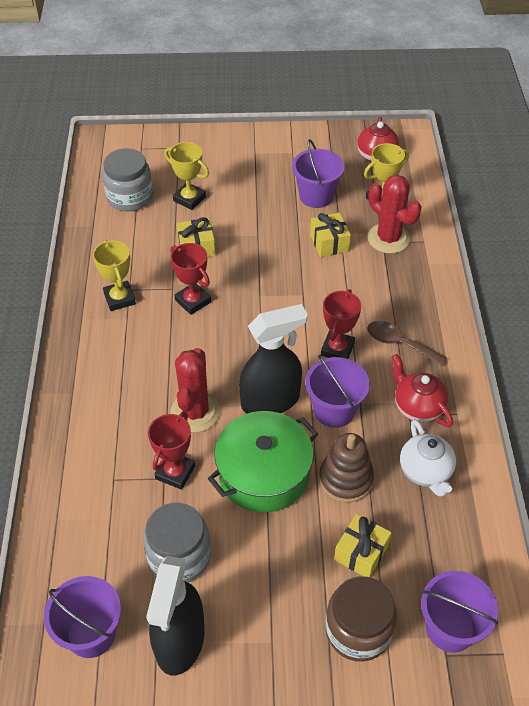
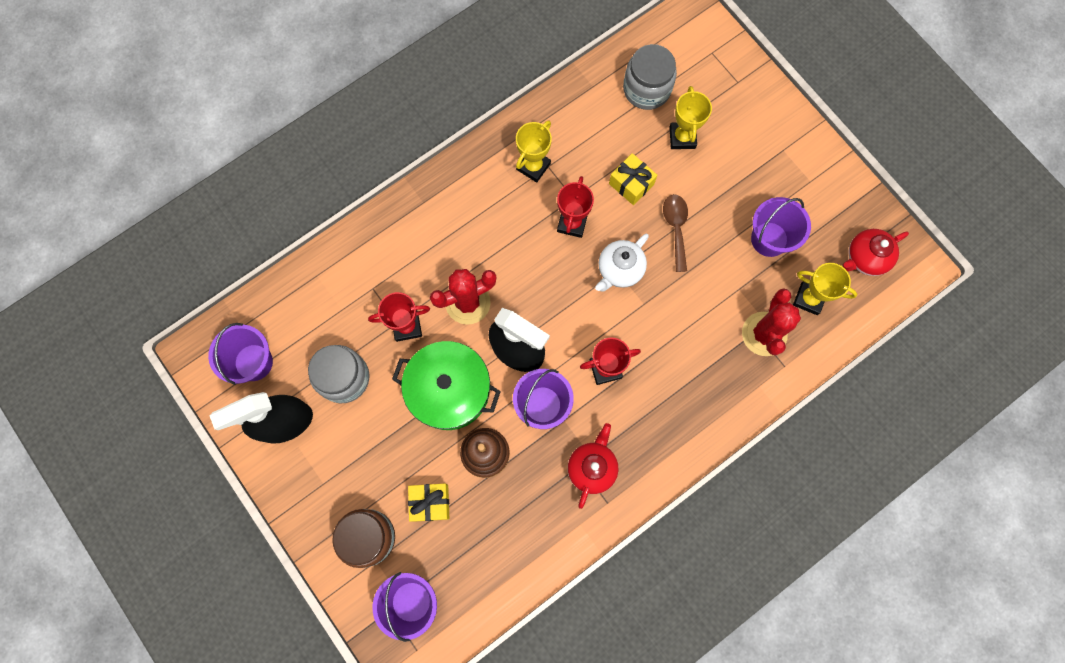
camera: 55 degrees right, 25 degrees up
(329, 243) = (719, 287): yellow gift -> none
(399, 343) = (647, 415): brown spoon -> brown spoon (676, 228)
(425, 472) = (533, 509): white teapot -> white teapot (619, 270)

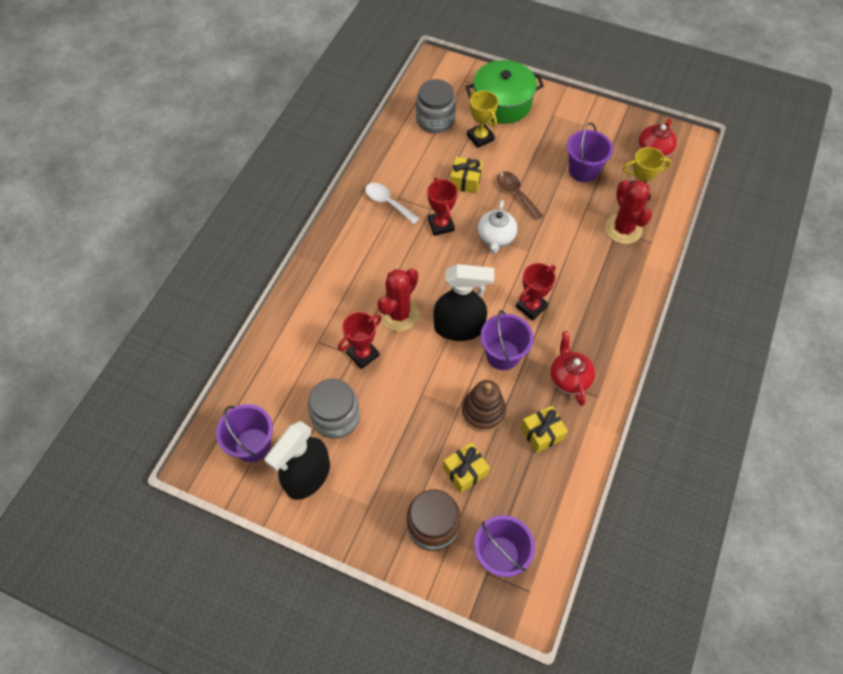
camera: 30 degrees left, 15 degrees down
(449, 390) = (425, 382): green pot -> green pot (502, 103)
(527, 508) = (542, 433): none -> yellow gift
(533, 166) = (388, 202): yellow trophy -> white spoon

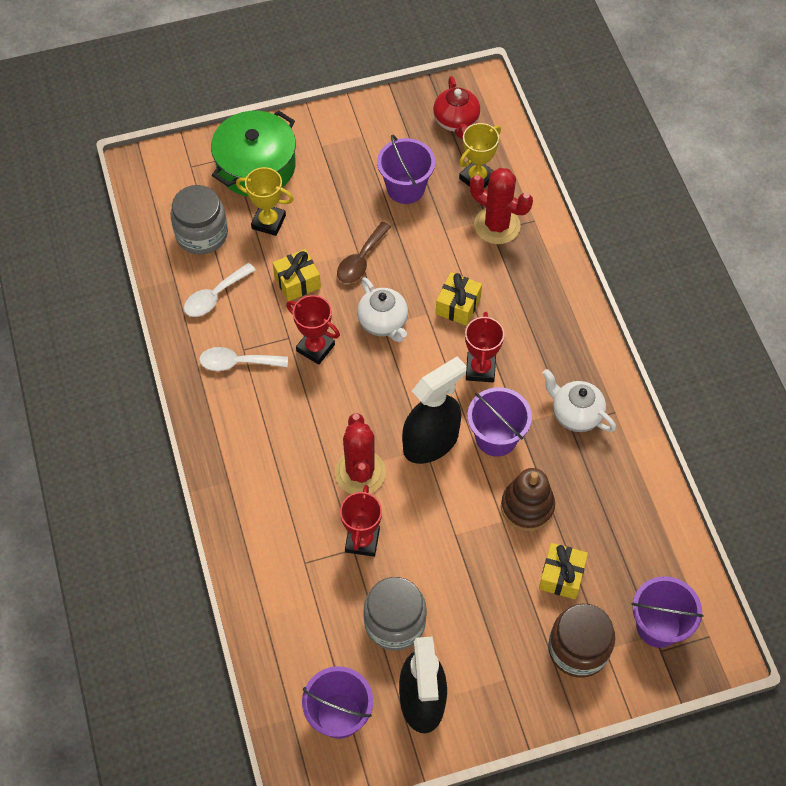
camera: 40 degrees left, 0 degrees up
(410, 158) = (214, 296): none -> white spoon
(516, 194) = (361, 260): brown spoon -> brown spoon turned 75 degrees counterclockwise
(542, 433) = (597, 485): yellow gift -> yellow gift (458, 305)
(569, 378) = (575, 414): red teapot -> white teapot

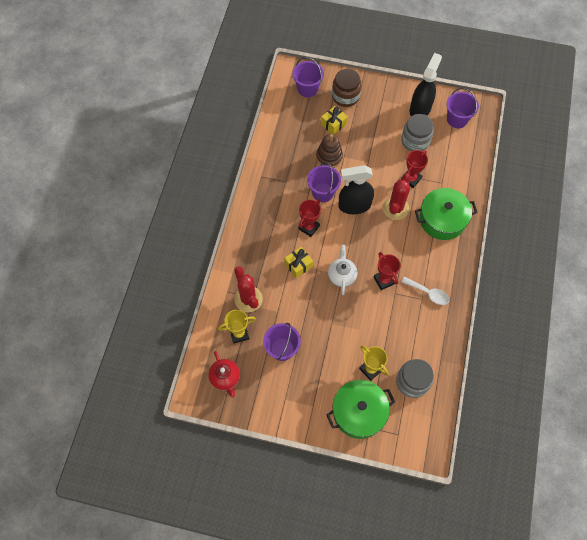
camera: 150 degrees left, 5 degrees up
(214, 296) = (423, 338): white spoon -> none
(271, 493) = (442, 219): none -> green pot
(297, 282) = (374, 322): yellow gift -> none
(361, 260) = (333, 317): brown spoon -> none
(456, 122) = (225, 378): red teapot -> red teapot turned 135 degrees clockwise
(575, 414) = (279, 184): white teapot -> none

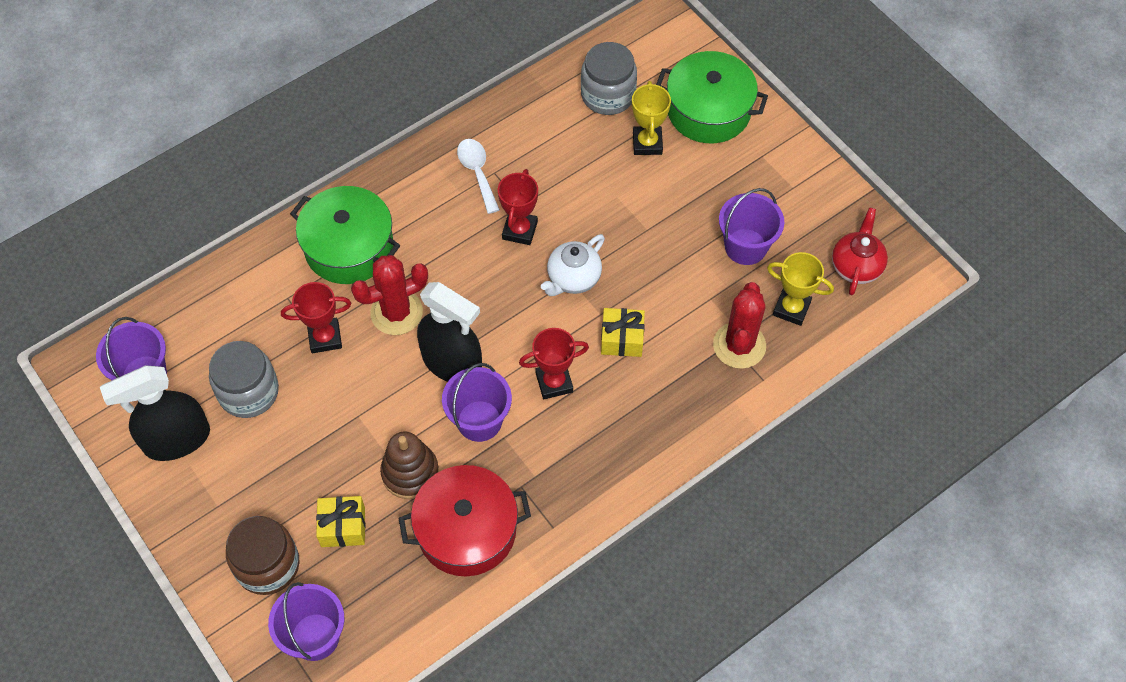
camera: 140 degrees left, 5 degrees down
(290, 153) = (467, 530): none -> red pot

